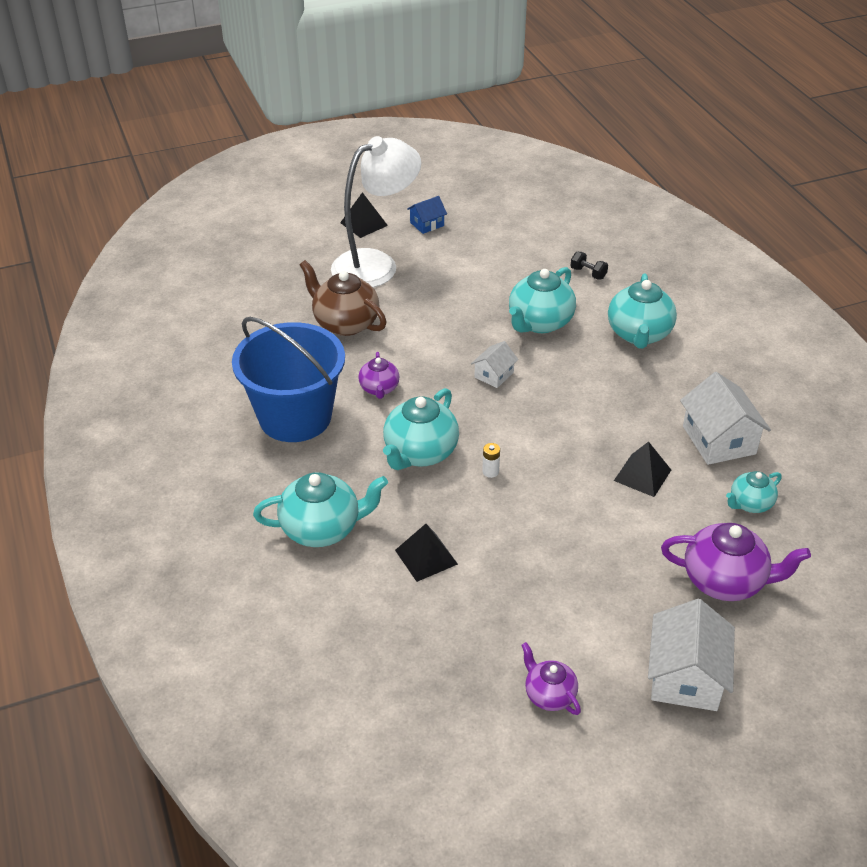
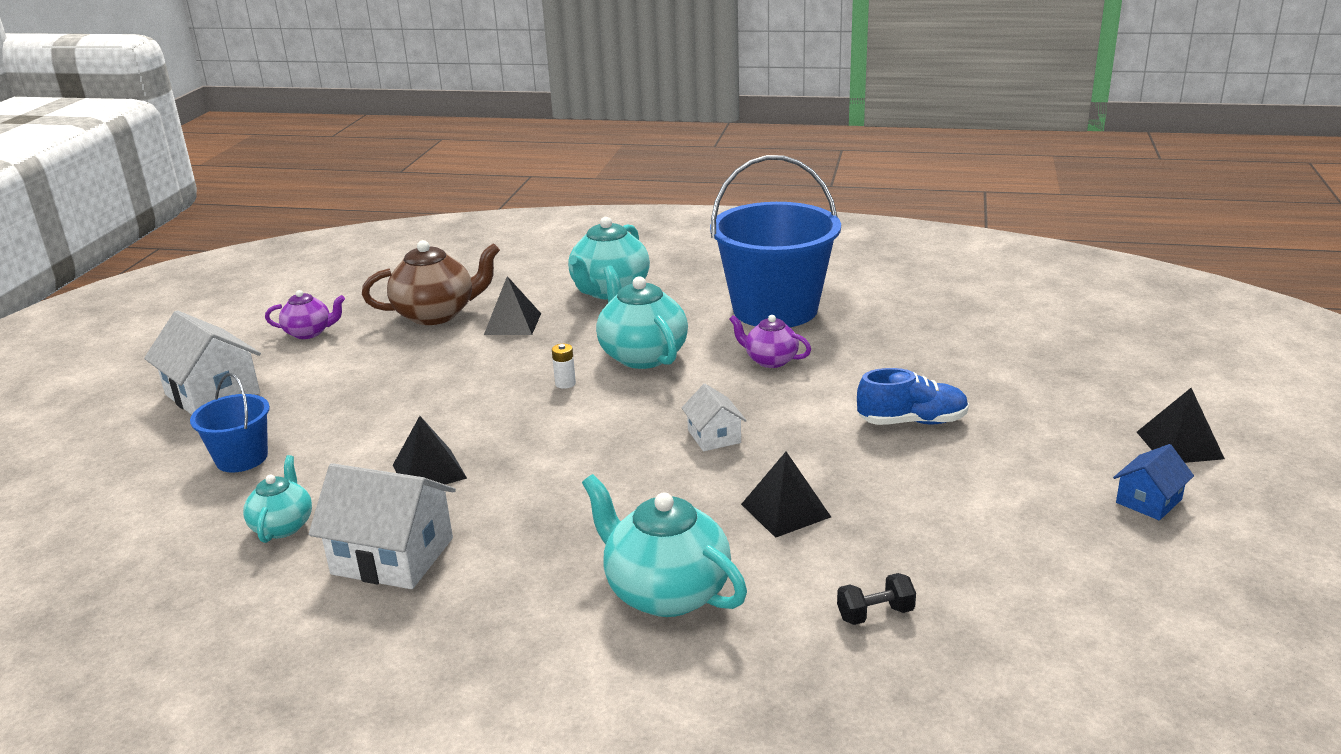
camera: 125 degrees right, 15 degrees down
(345, 323) = (919, 371): brown teapot -> brown teapot (436, 314)
(376, 264) = (1048, 425): white lamp -> none
(412, 309) = (912, 422): none -> blue shoe
(427, 224) = (1148, 501): blue house -> blue house turned 45 degrees clockwise
(539, 323) = (785, 510): turquoise teapot -> black pyramid
(725, 581) = (241, 458): purple teapot -> blue bucket

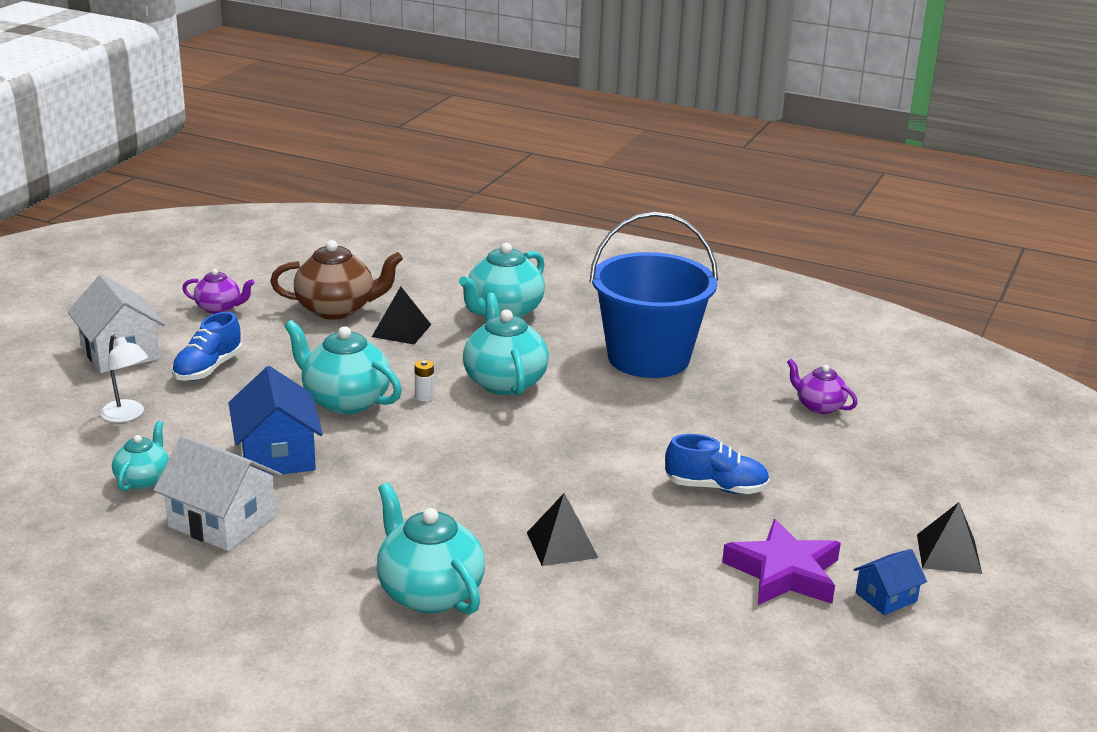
camera: 10 degrees right, 0 degrees up
(241, 458) = (127, 415): blue bucket -> white lamp
(318, 395) = (208, 369): none -> blue shoe
(429, 471) = (277, 455): black pyramid -> blue house
(482, 402) = (345, 401): none -> turquoise teapot
(714, 436) = (532, 469): white house -> none
(770, 360) = (618, 407): purple teapot -> purple teapot (819, 406)
(875, 614) = (592, 643): black dumbbell -> none
(1032, 495) = (784, 573): none -> purple star

